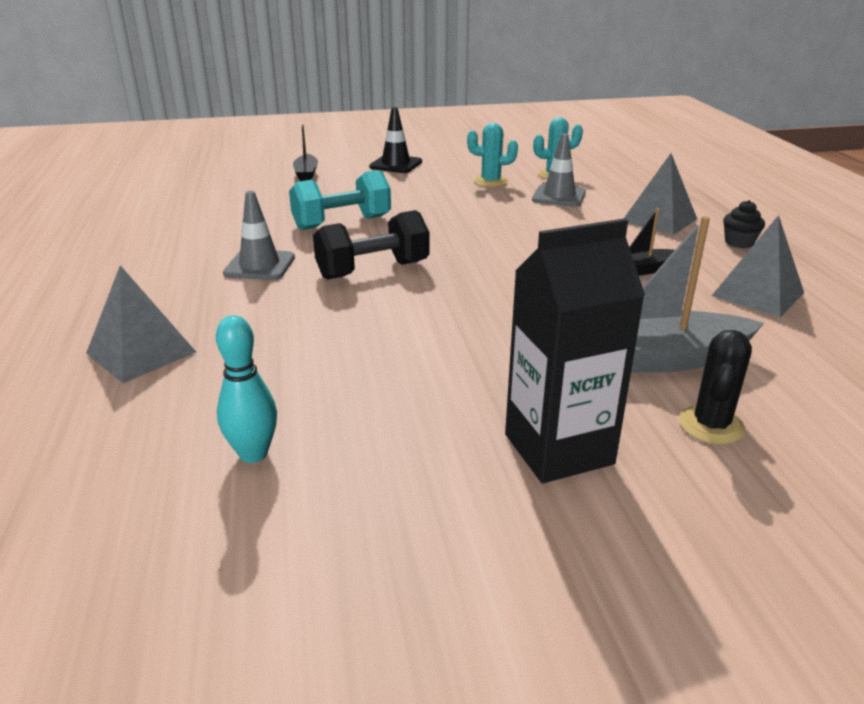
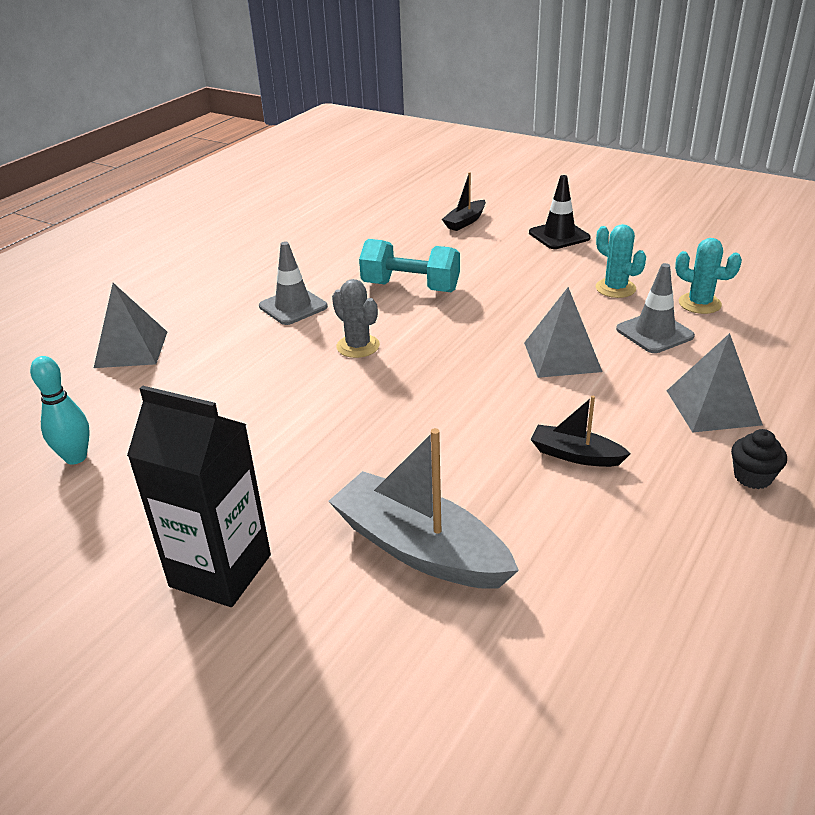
camera: 45 degrees right, 5 degrees up
(373, 270) = (358, 346): black dumbbell -> grey cactus
(711, 425) = (350, 630): black cactus -> none
(758, 294) = (647, 544): grey pyramid -> grey pyramid (562, 357)

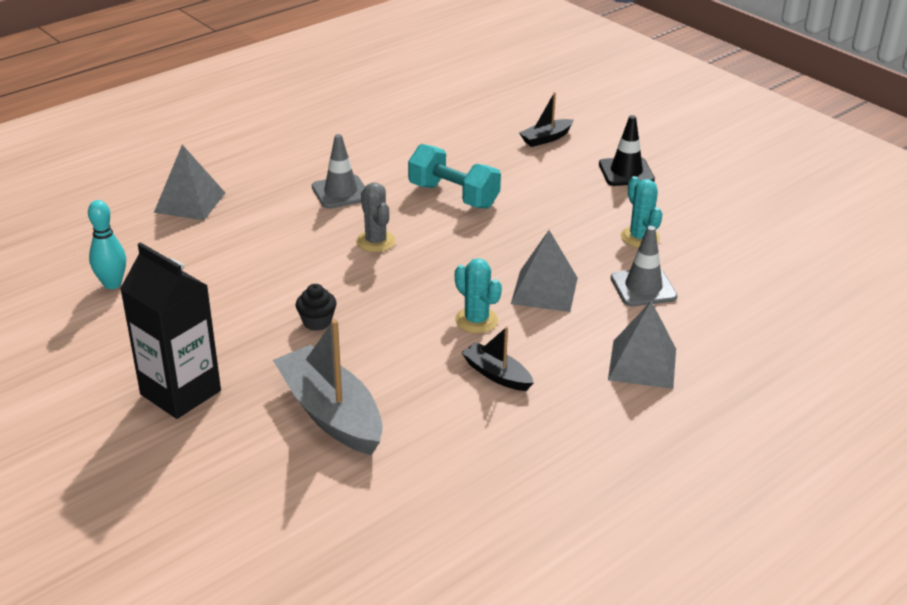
camera: 15 degrees right, 0 degrees up
(699, 303) = (707, 269): turquoise cactus -> turquoise cactus (476, 320)
(752, 477) = (629, 426): black cupcake -> black cupcake (317, 322)

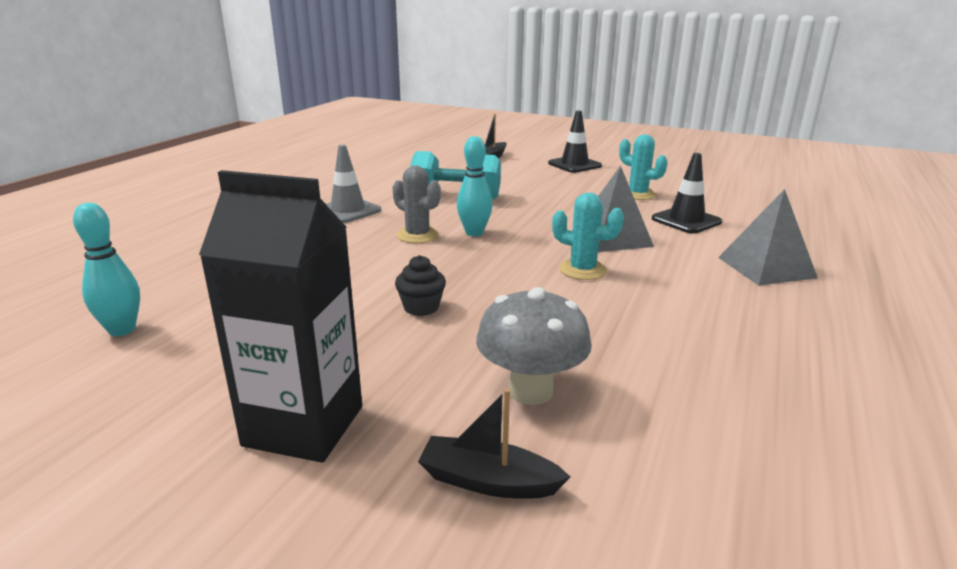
camera: 25 degrees left, 10 degrees down
(190, 202) = (185, 243): grey pyramid -> none
(330, 413) = (530, 391): grey boat -> grey mushroom
(426, 251) = (474, 233): none -> turquoise bowling pin
(496, 375) = (658, 306): black boat -> black boat (488, 481)
(643, 287) = (686, 220): grey traffic cone -> black traffic cone

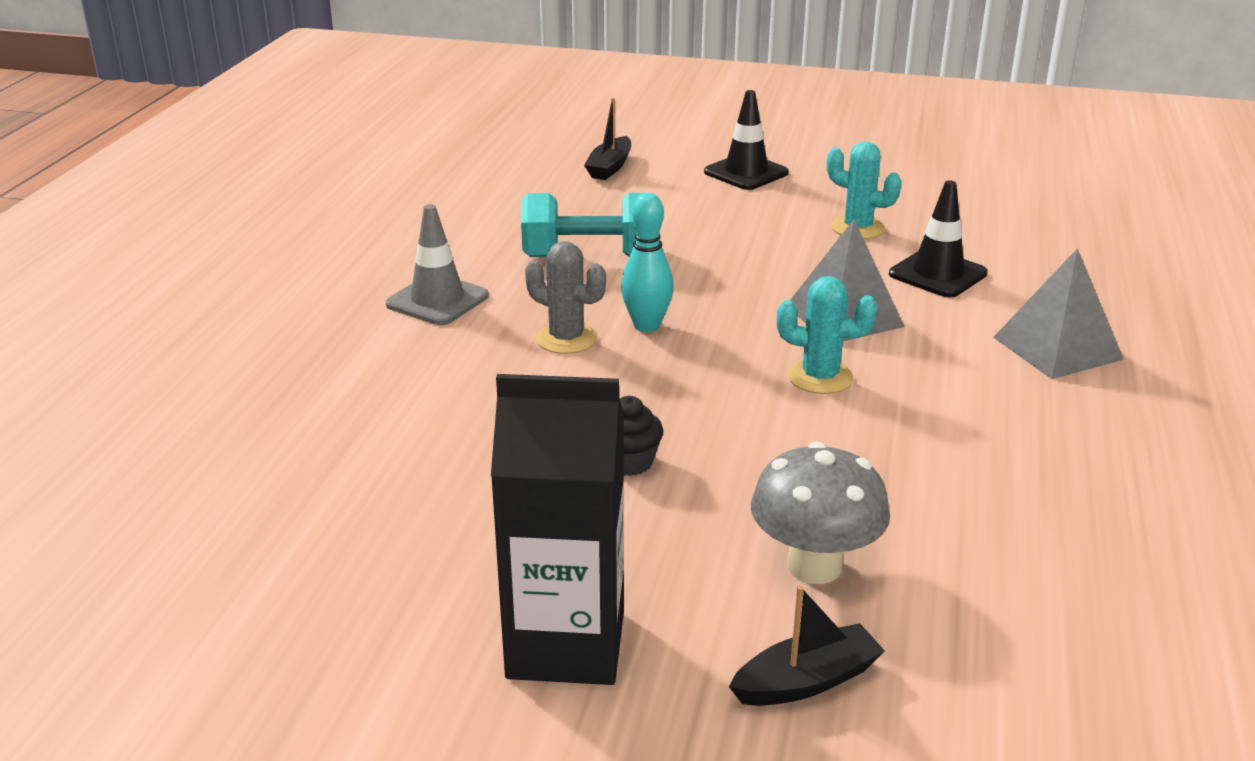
camera: 10 degrees left, 5 degrees up
(122, 330) = (240, 543): turquoise bowling pin -> none
(488, 481) = (806, 681): black boat -> black boat turned 150 degrees clockwise

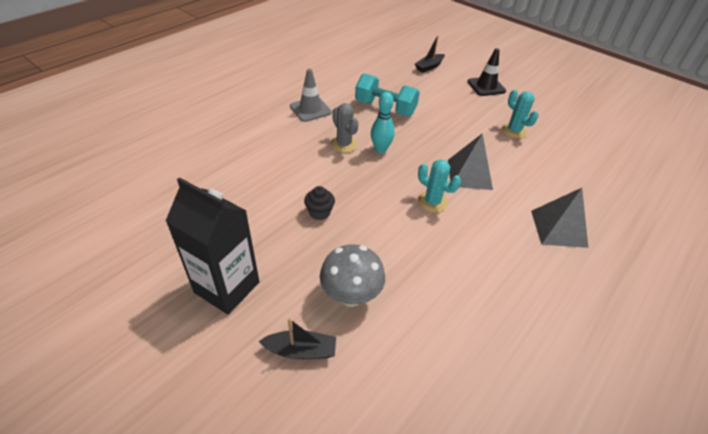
camera: 25 degrees right, 15 degrees up
(937, 274) = (532, 167): black traffic cone -> none

